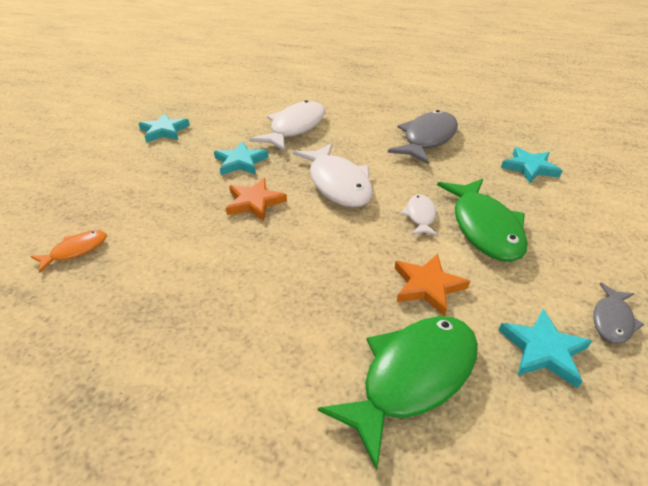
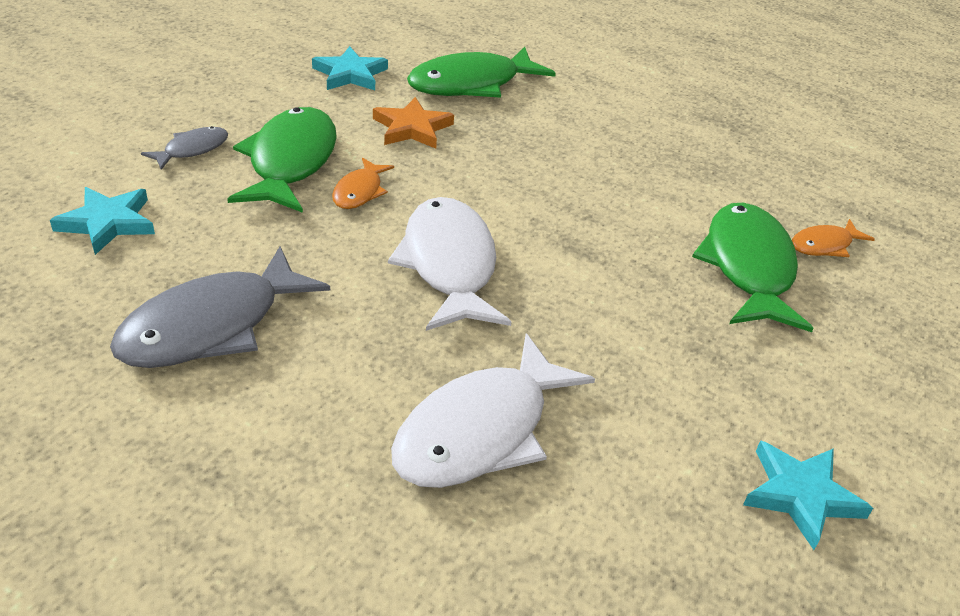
camera: 170 degrees left, 0 degrees up
(147, 220) = (748, 267): none -> green fish
(240, 162) = (611, 350): turquoise star -> none
(254, 202) = (590, 261): orange star -> none
(420, 216) = (359, 191): white fish -> orange fish
(612, 320) = (265, 75): grey fish -> grey fish (192, 149)

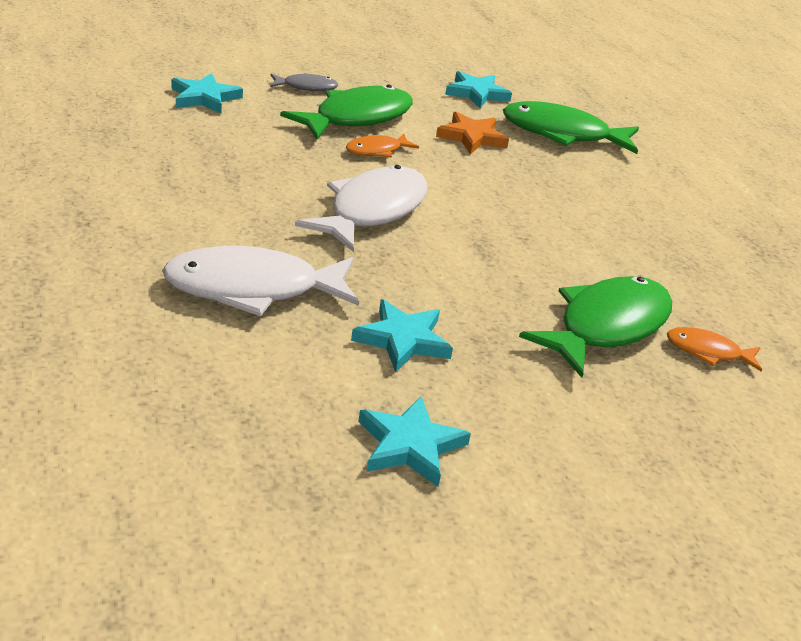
camera: 40 degrees right, 5 degrees down
(212, 326) = (184, 165): grey fish -> none
(656, 391) = (402, 340): none -> turquoise star

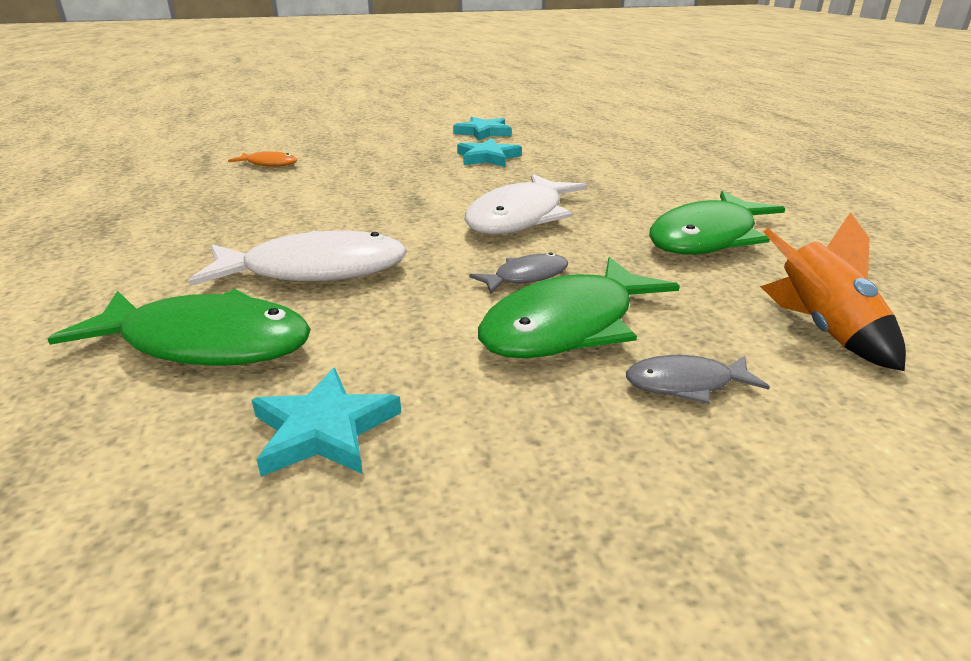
camera: 175 degrees left, 5 degrees down
(205, 98) = (822, 330): turquoise star -> orange rocket
(253, 288) = (597, 170): white fish -> white fish (315, 270)
(377, 151) = (526, 277): orange fish -> grey fish
(472, 137) = (380, 315): orange star -> none
(606, 326) = (336, 169): green fish -> green fish (707, 237)

